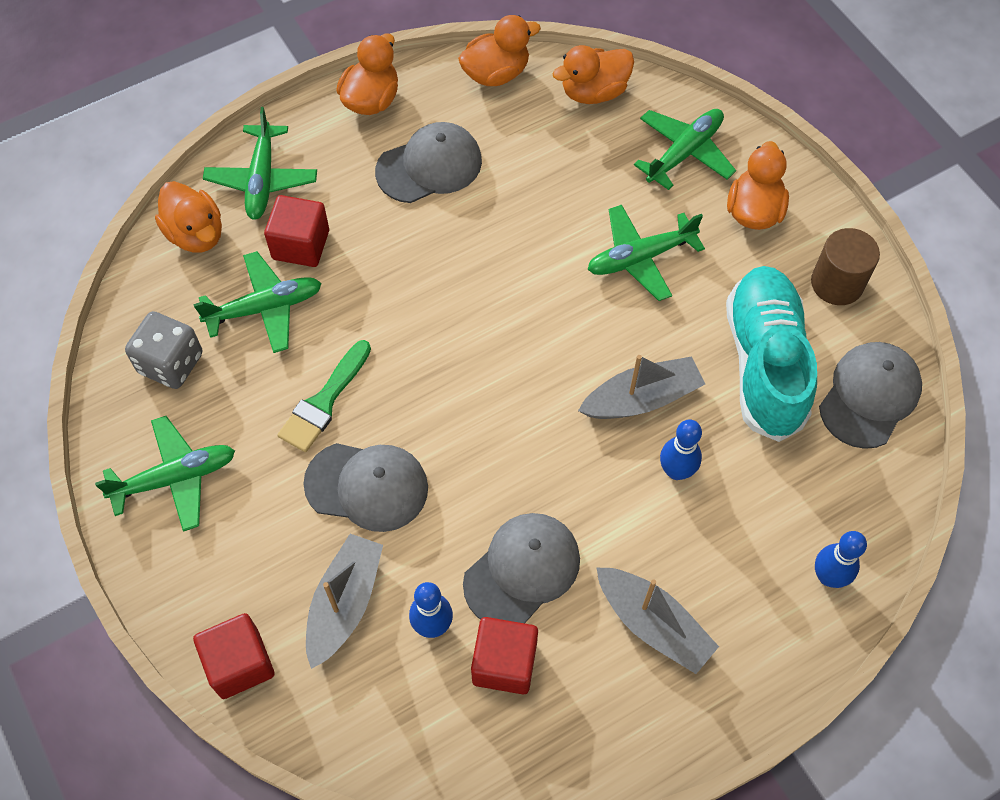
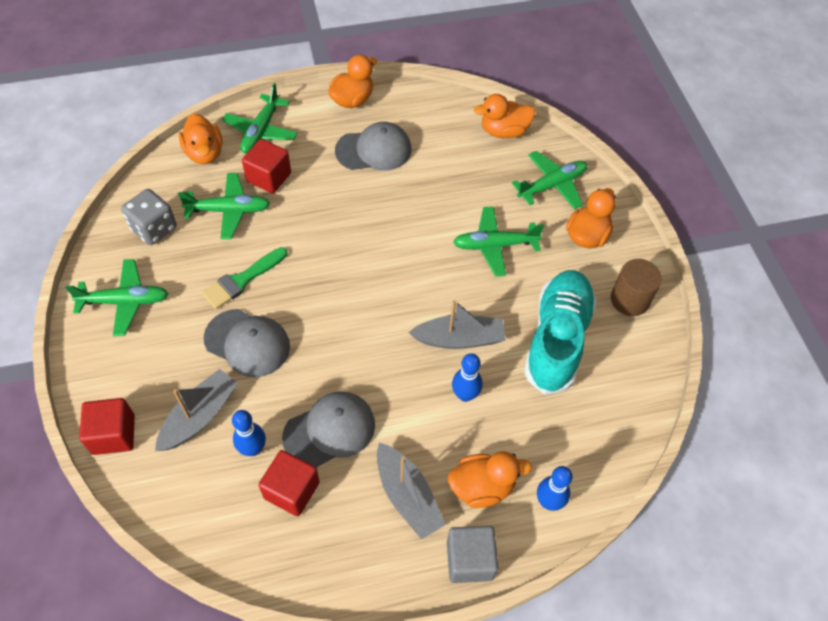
camera: 15 degrees right, 5 degrees down
(496, 73) = (442, 104): orange duck -> orange duck (482, 487)
(759, 680) = (469, 560): none -> grey cube
(869, 396) = (626, 383): grey cap -> none

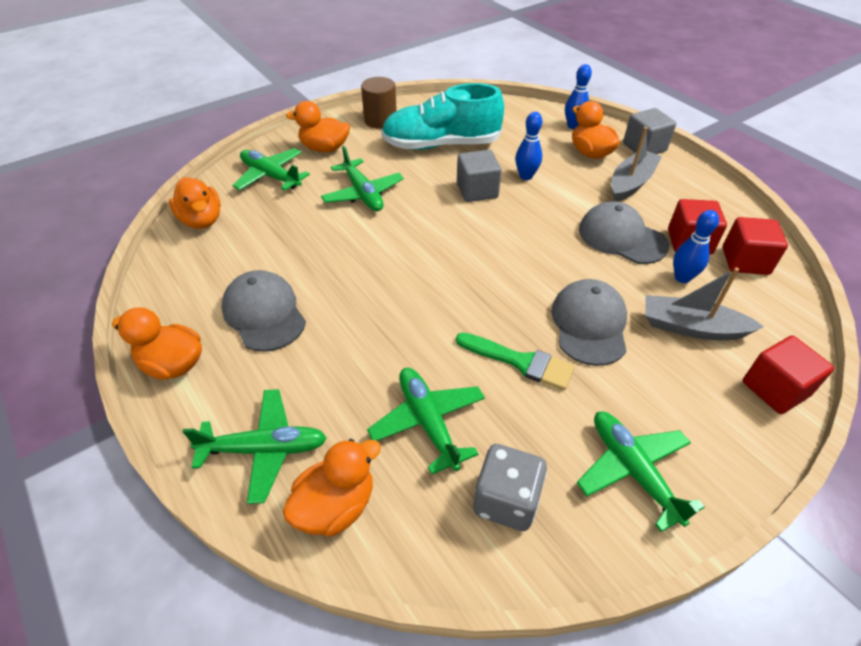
camera: 110 degrees left, 10 degrees down
(269, 177) = (351, 402): red cube -> red cube (745, 261)
(459, 339) = (477, 190): grey boat -> grey cube

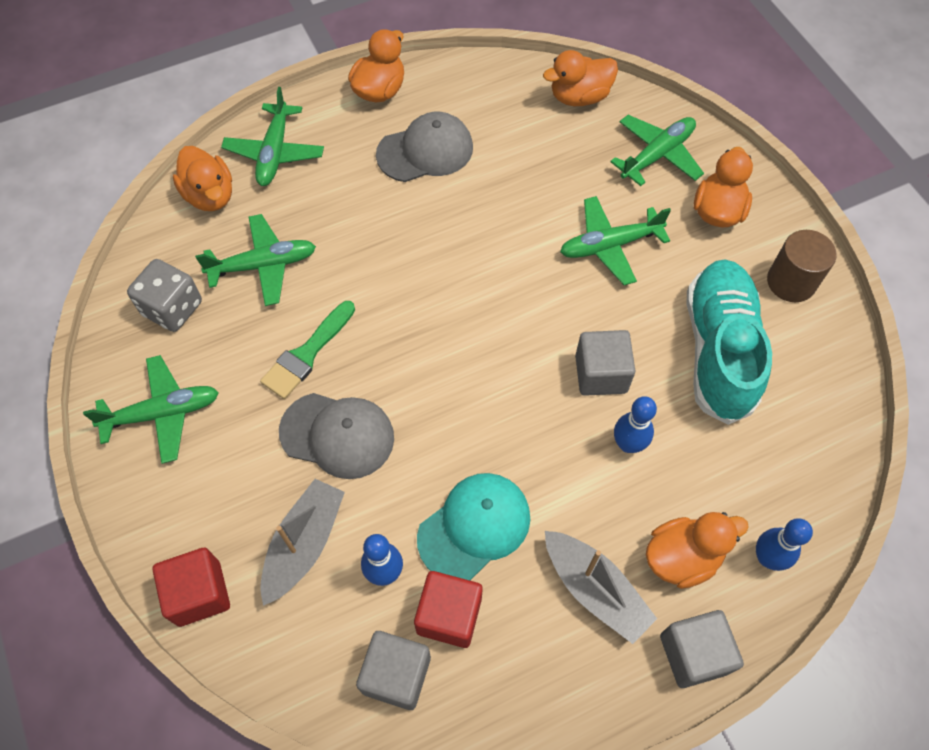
camera: 100 degrees right, 15 degrees up
(621, 237) = (474, 527): grey cap -> turquoise cap
(745, 261) = (396, 674): red cube -> grey cube

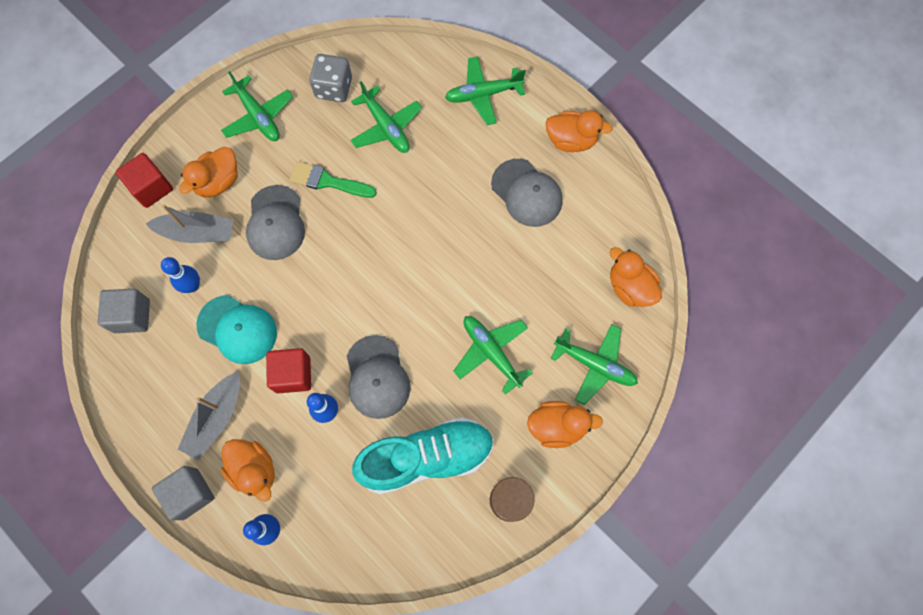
camera: 70 degrees right, 10 degrees up
(210, 195) = (430, 70): orange duck -> orange duck (218, 182)
(449, 615) = (176, 333): red cube -> red cube (293, 374)
(601, 374) = (377, 377): grey cube -> grey cap

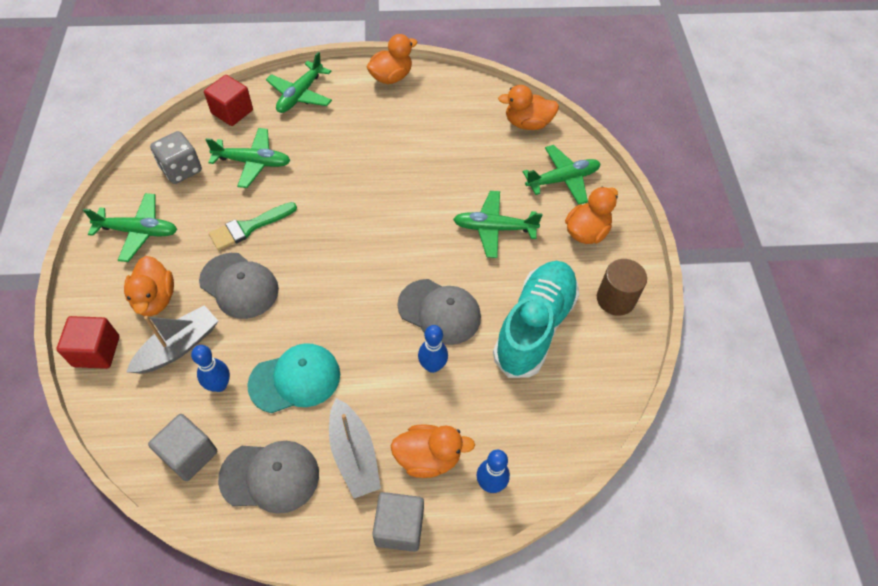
camera: 50 degrees left, 15 degrees down
(293, 374) = (377, 367): red cube -> red cube (232, 112)
(526, 193) = (400, 125): grey cap -> grey cap (270, 476)

